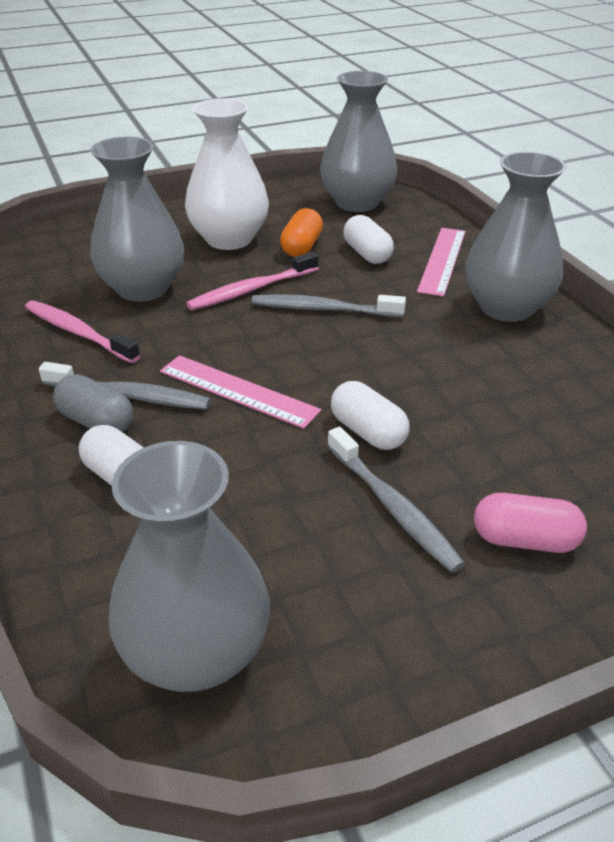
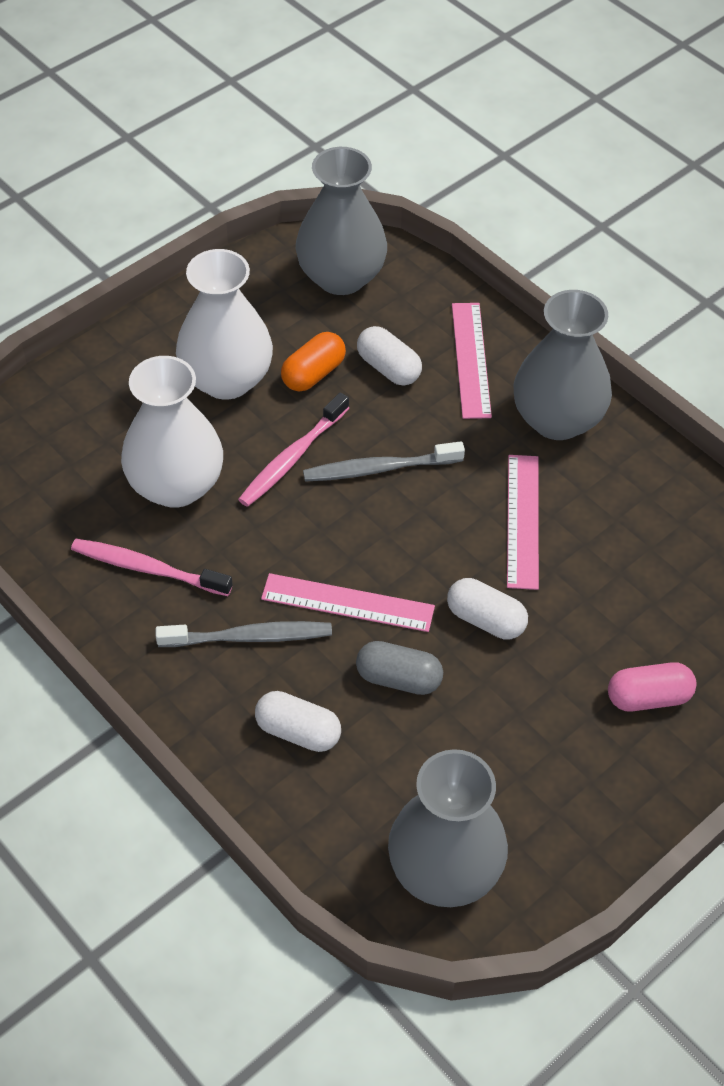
camera: 20 degrees left, 15 degrees up
(96, 422) = (237, 677): grey capsule -> grey capsule (398, 678)
(143, 288) = (176, 485): grey vase -> white vase
(302, 247) = (313, 374): orange capsule -> orange capsule turned 45 degrees clockwise
(393, 507) = (537, 695): grey toothbrush -> none
(442, 367) = (522, 521): none -> pink ruler

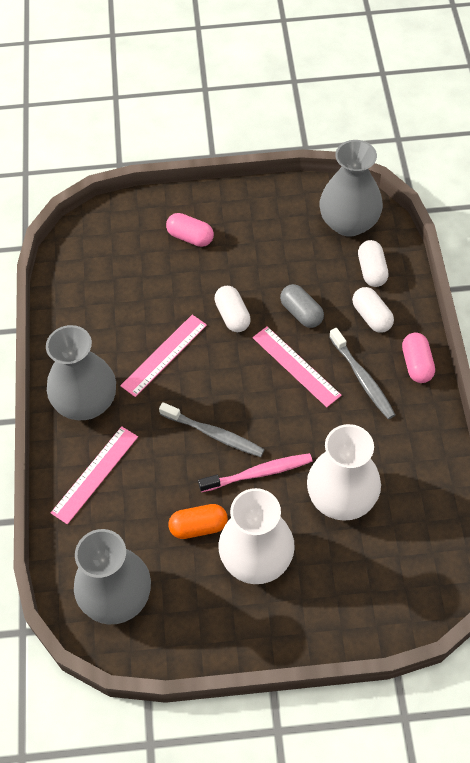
camera: 140 degrees left, 5 degrees up
(147, 569) = (393, 452): pink toothbrush -> none
(189, 698) = (416, 364): none -> pink capsule
(249, 637) = (362, 378): grey toothbrush -> grey toothbrush turned 150 degrees counterclockwise
(388, 368) = (149, 500): white capsule -> white capsule (372, 270)

